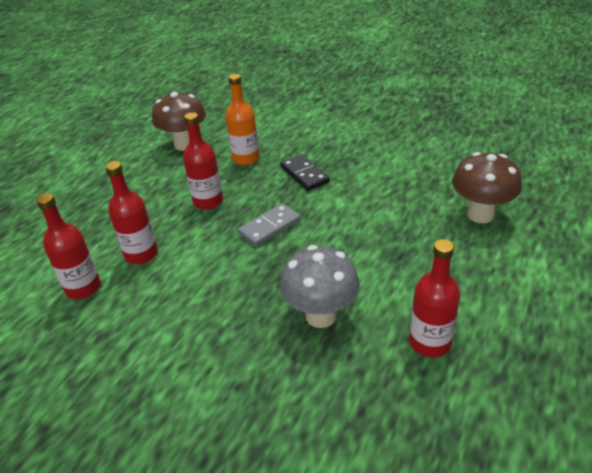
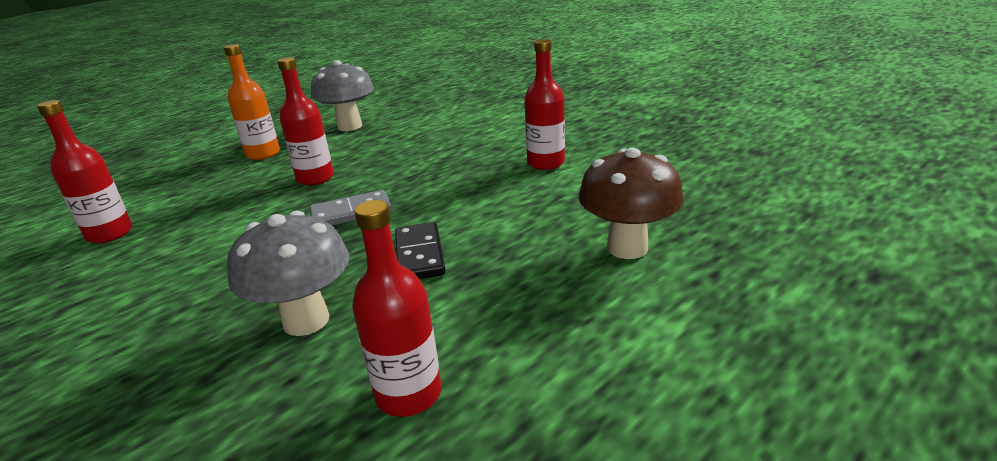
camera: 20 degrees right, 10 degrees down
(141, 254) = (197, 214): red bottle -> red bottle (546, 163)
(184, 144) = (349, 126): brown mushroom -> grey mushroom
(245, 158) = (396, 146): orange bottle -> orange bottle (263, 154)
(304, 175) = (442, 169): black domino -> black domino (419, 255)

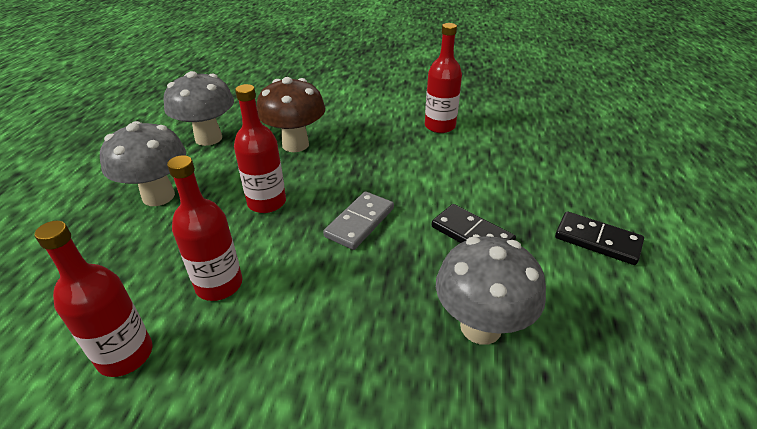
camera: 40 degrees left, 10 degrees up
(263, 154) = (158, 196): orange bottle -> grey mushroom
(408, 394) = (626, 335): red bottle -> red bottle (219, 284)
(530, 308) = (597, 240): none -> black domino
(627, 248) = (583, 174): brown mushroom -> brown mushroom (295, 144)

